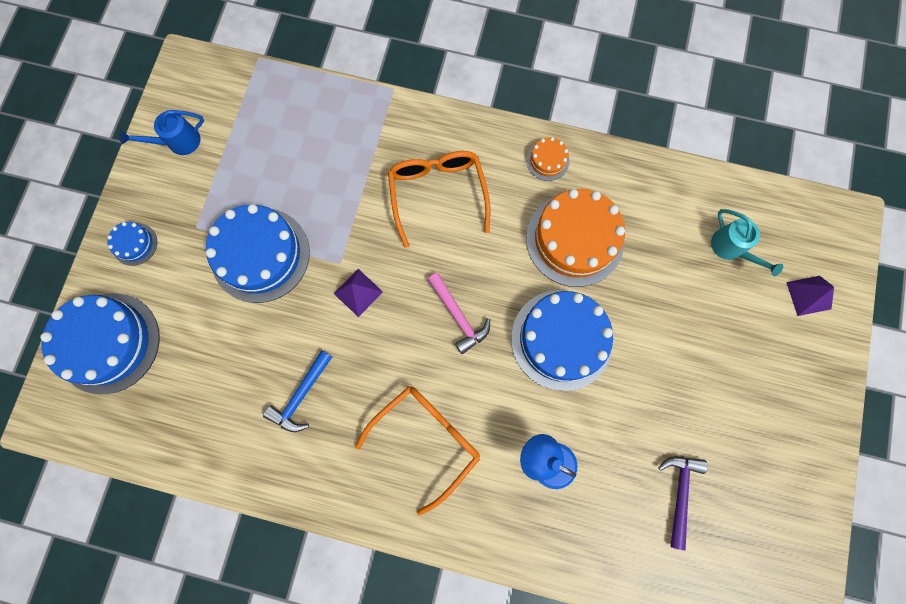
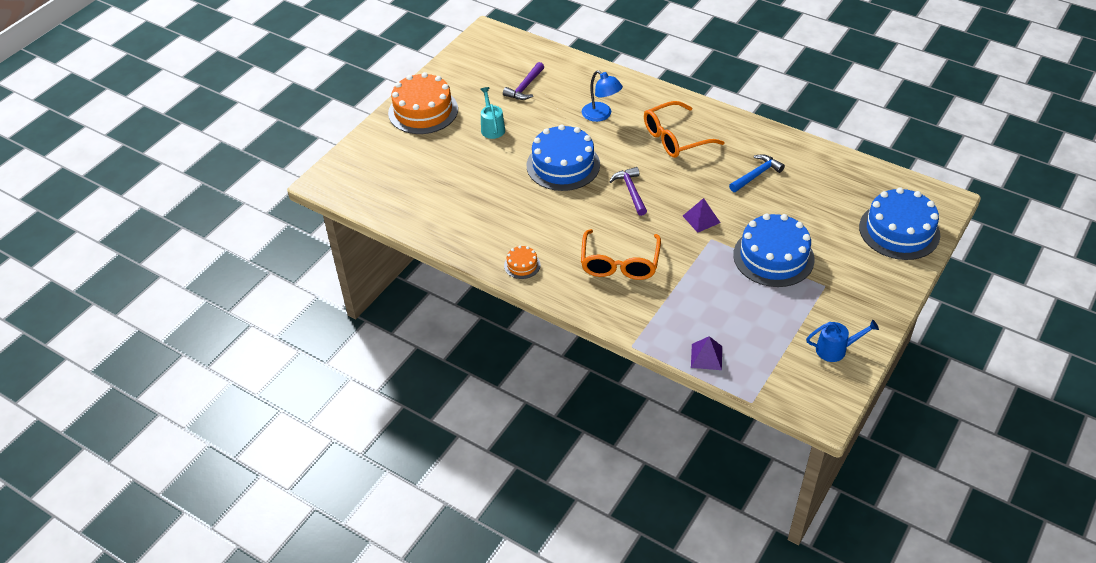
camera: 160 degrees left, 30 degrees down
(135, 244) = (877, 286): blue cake -> none
(458, 316) = (631, 191): pink hammer -> purple hammer
(574, 239) = (526, 214): orange cake -> orange cake (423, 111)
(731, 249) = (416, 185): turquoise watering can -> turquoise watering can (492, 127)
(808, 295) = (381, 151): purple pyramid -> purple pyramid (706, 356)

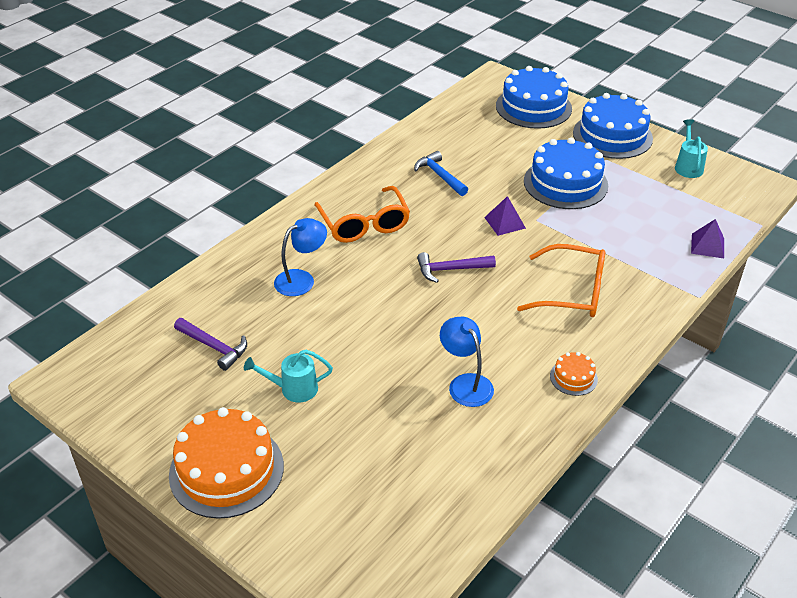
camera: 85 degrees left, 5 degrees down
(508, 208) = (465, 383): none -> blue lamp
(563, 165) = (391, 323): blue cake -> blue cake (612, 135)
(836, 349) = (688, 166): blue watering can -> turquoise watering can

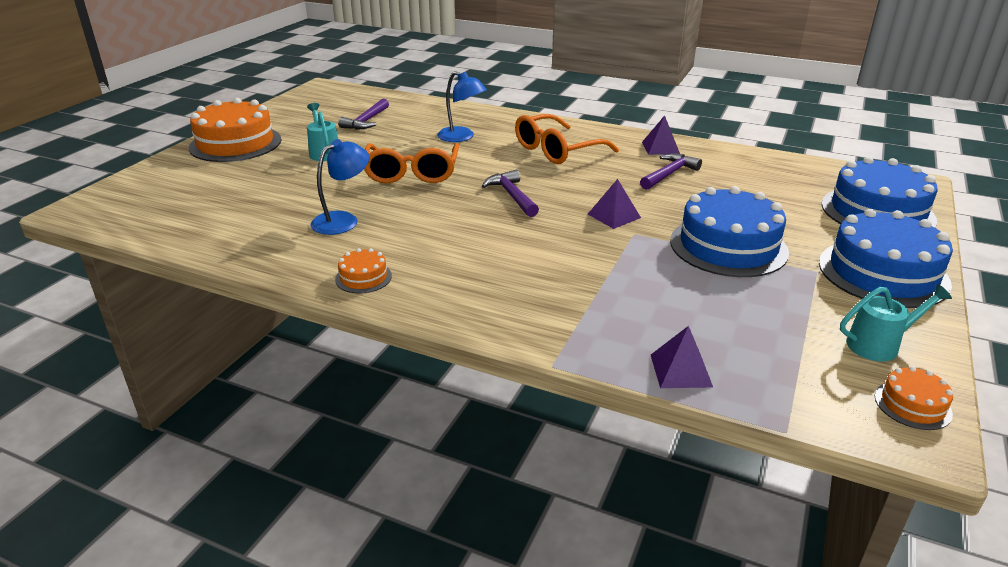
camera: 75 degrees right, 10 degrees down
(385, 165) = (660, 148): none -> purple pyramid
(440, 176) = (669, 174): blue hammer -> purple hammer
(573, 292) = (511, 267): orange glasses -> orange glasses (412, 173)
(741, 177) = (912, 405): none -> orange cake

